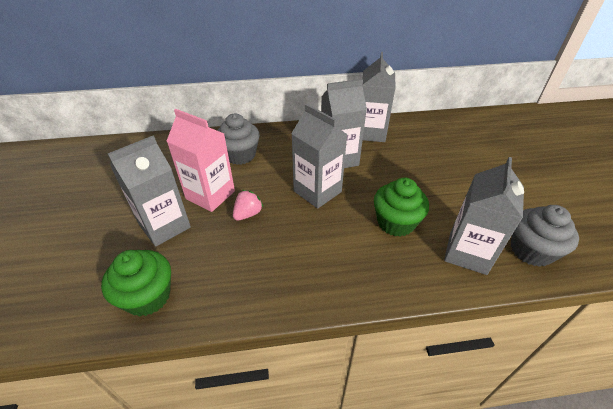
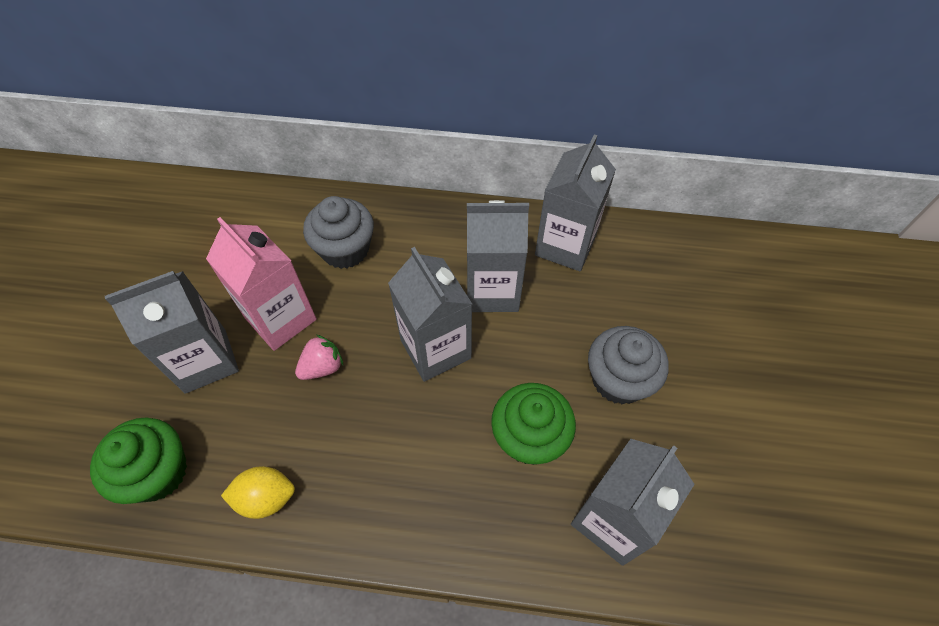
camera: 15 degrees right, 15 degrees up
(235, 293) = (266, 498): none -> yellow lemon
(531, 250) = (713, 542): grey cupcake -> grey cupcake (618, 379)

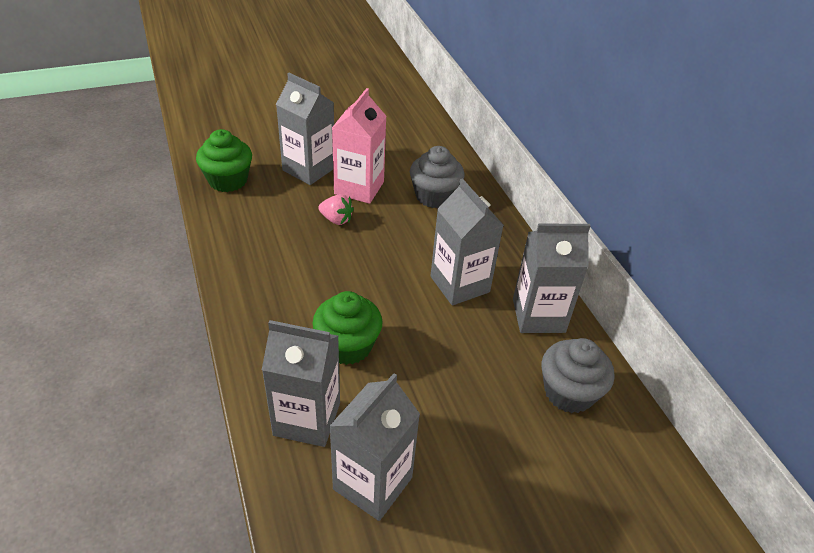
camera: 60 degrees right, 15 degrees down
(266, 498) = (234, 229): yellow lemon -> none
(435, 349) = (387, 269): grey carton -> grey carton (372, 483)
(618, 379) = (433, 389): grey cupcake -> grey cupcake (569, 392)

